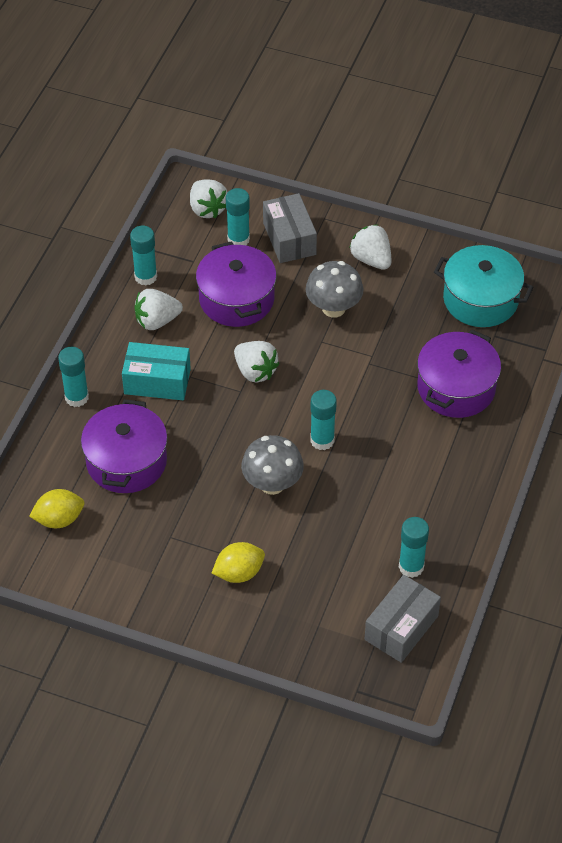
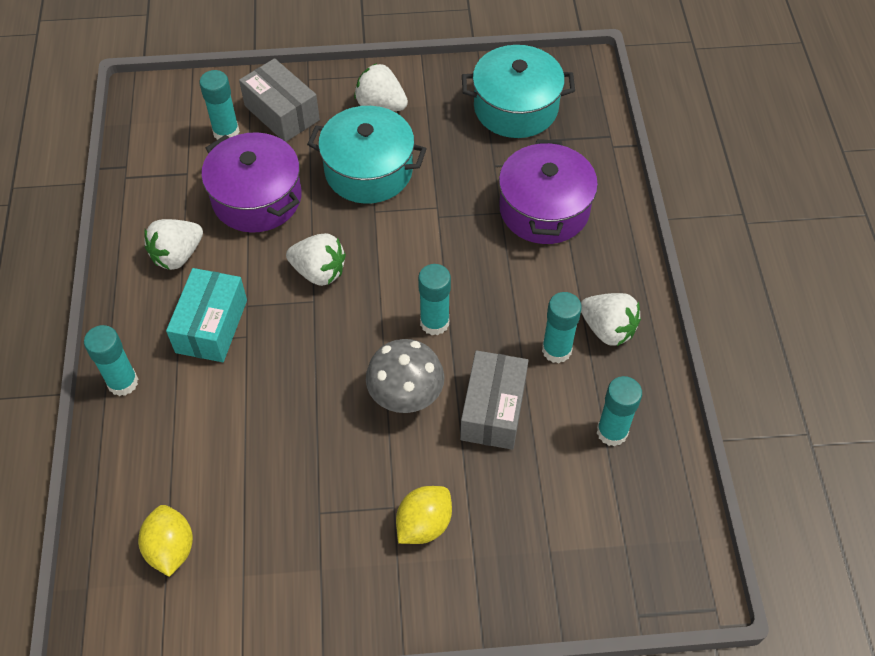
camera: 25 degrees left, 5 degrees up
(59, 519) = (171, 548): yellow lemon -> yellow lemon turned 60 degrees counterclockwise
(126, 461) = (221, 438): purple pot -> none
(145, 277) = (140, 209): turquoise glue stick -> turquoise glue stick (556, 350)
(157, 381) = (211, 326): turquoise box -> turquoise box turned 60 degrees counterclockwise
(207, 209) = (175, 111): white strawberry -> white strawberry (607, 329)
(333, 308) = (368, 170): grey mushroom -> turquoise pot
(401, 628) = (643, 512): grey box -> grey box (493, 410)

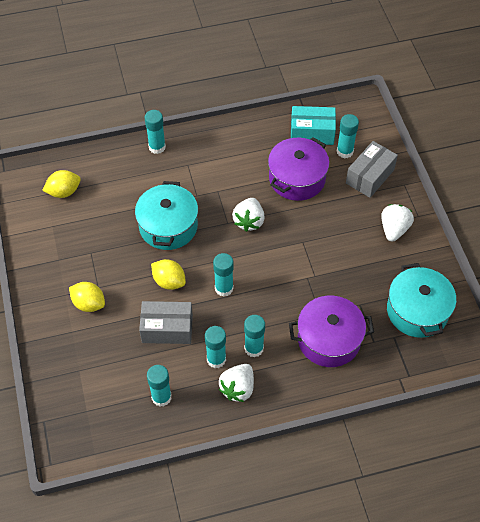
camera: 80 degrees right, 0 degrees up
(177, 255) = (245, 150): white strawberry -> none
(211, 326) = (200, 177): turquoise box -> turquoise box (312, 133)
(368, 170) = (335, 232): turquoise pot -> turquoise pot (168, 226)
(406, 397) = (169, 281): grey mushroom -> yellow lemon
(545, 300) = (254, 348): none -> turquoise glue stick

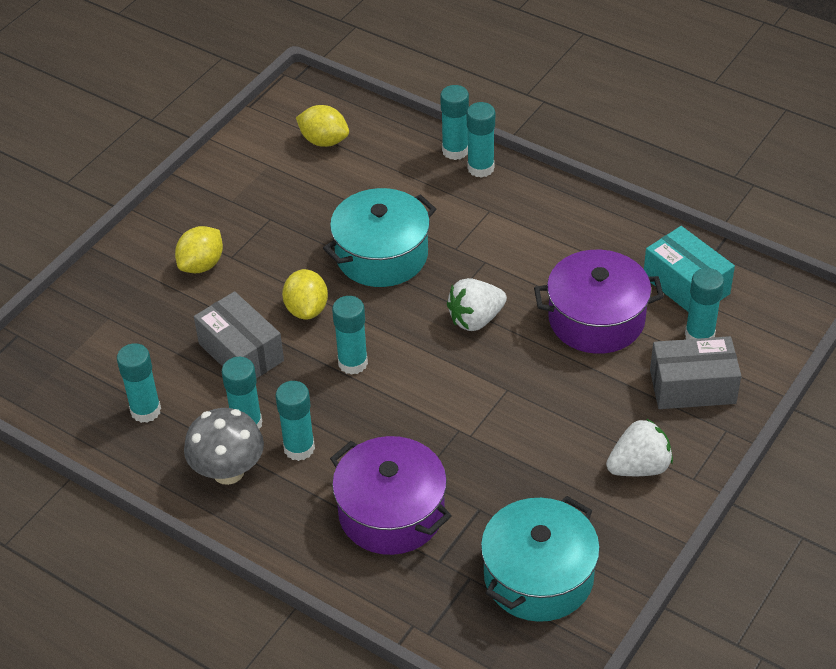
camera: 50 degrees right, 10 degrees down
(89, 303) = (201, 265): yellow lemon -> yellow lemon turned 45 degrees clockwise
(134, 147) = (455, 151): none -> turquoise glue stick
(238, 388) = (228, 471): white strawberry -> grey mushroom

